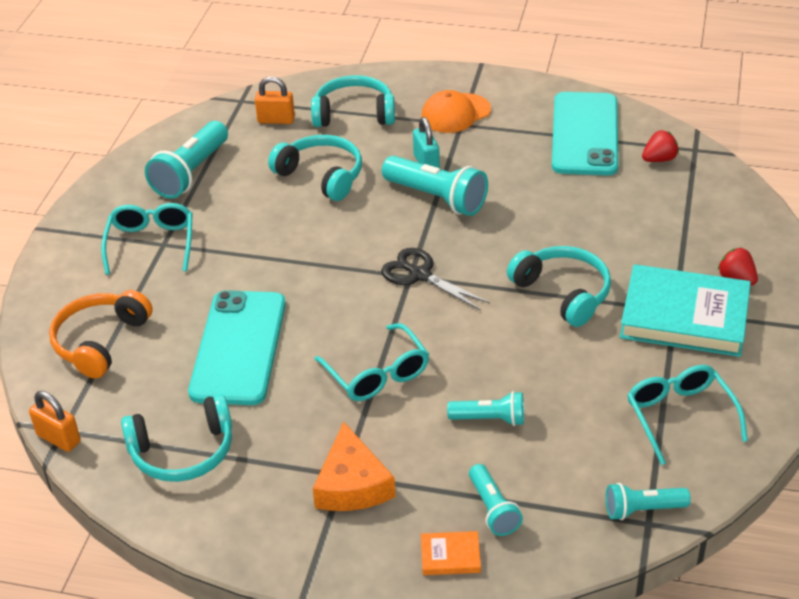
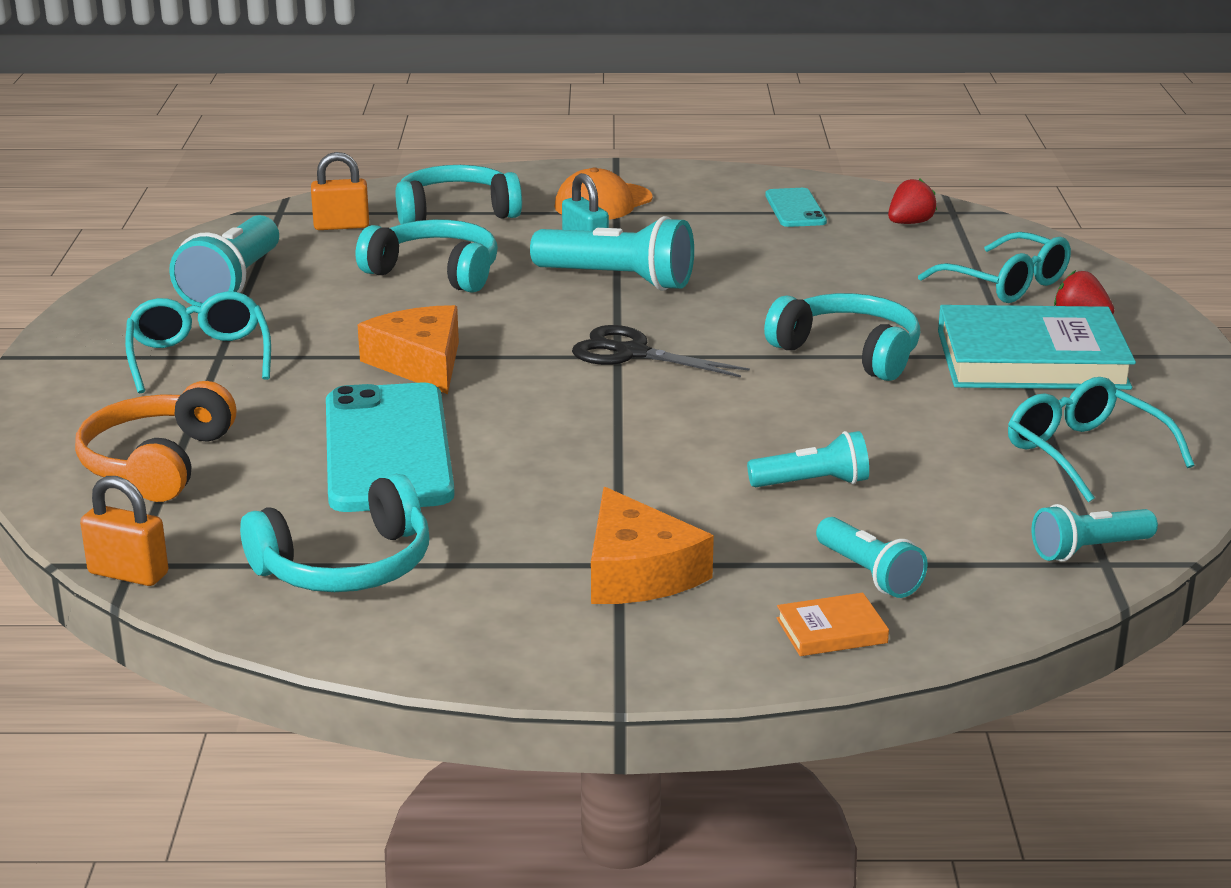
camera: 15 degrees left, 15 degrees down
(283, 267) = (420, 363): none -> orange cheese
(377, 373) = (617, 454): turquoise glasses -> turquoise glasses (1005, 284)
(585, 134) = (795, 209): turquoise phone -> turquoise phone, size x0.50

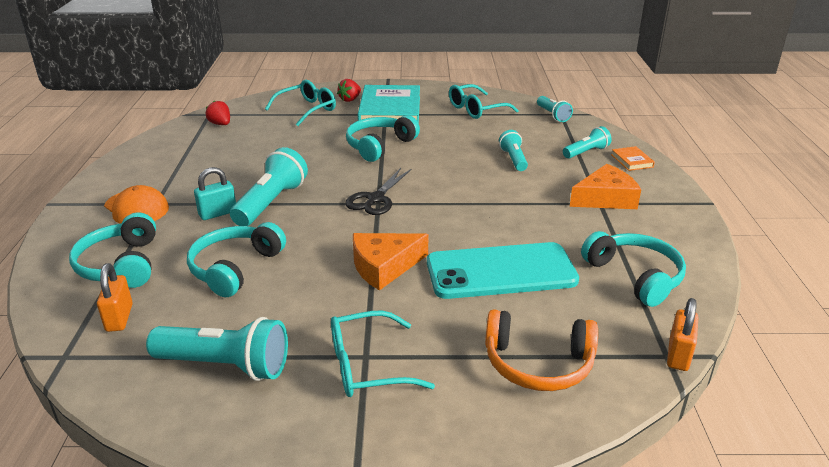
camera: 90 degrees left, 5 degrees up
(795, 209) = (183, 150): turquoise phone -> none

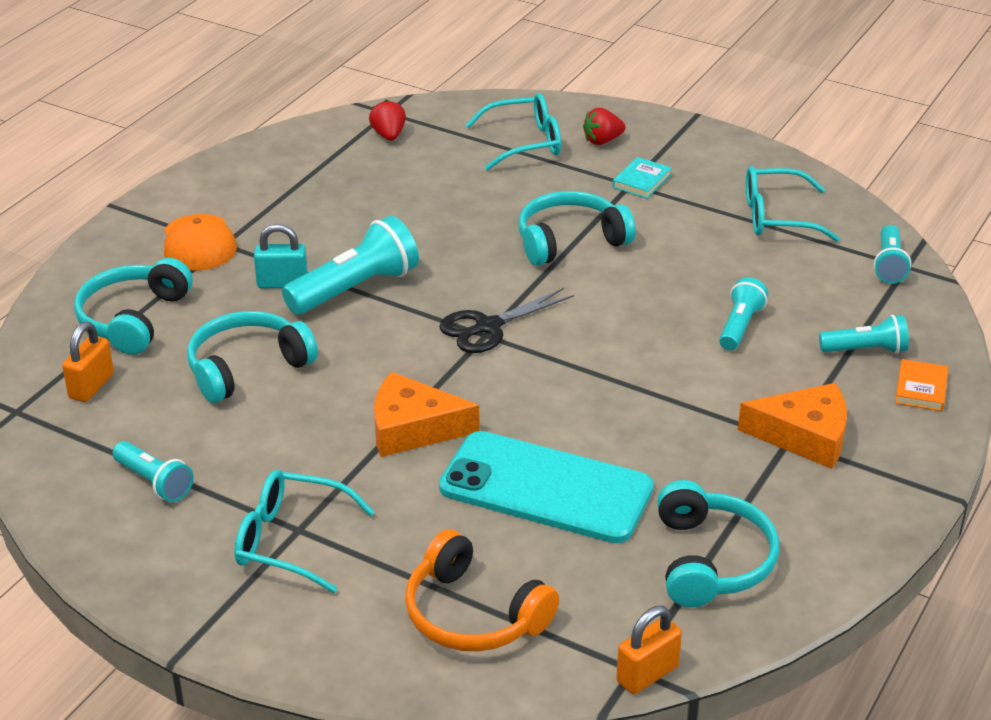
camera: 30 degrees right, 5 degrees up
(225, 365) = (154, 482): turquoise flashlight -> turquoise flashlight, size x0.59
(390, 111) = (641, 181): turquoise book -> turquoise book, size x0.42

